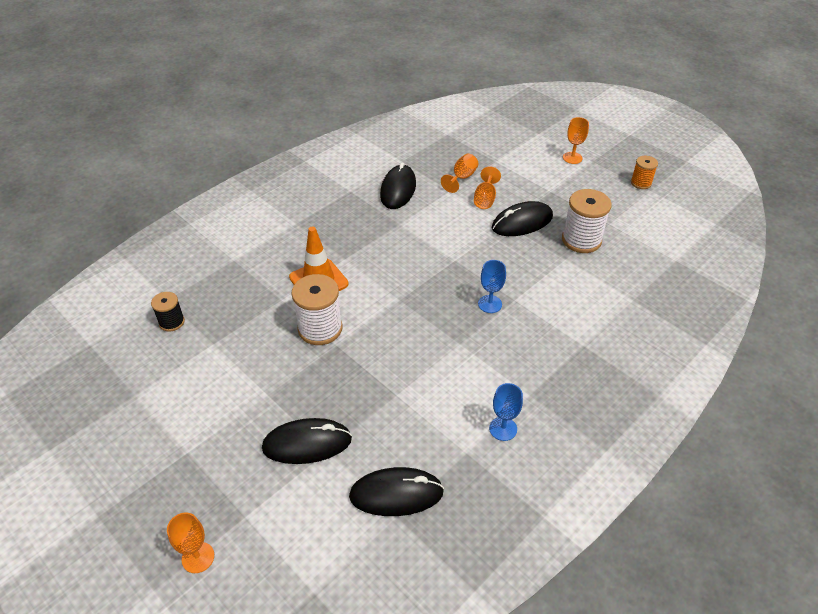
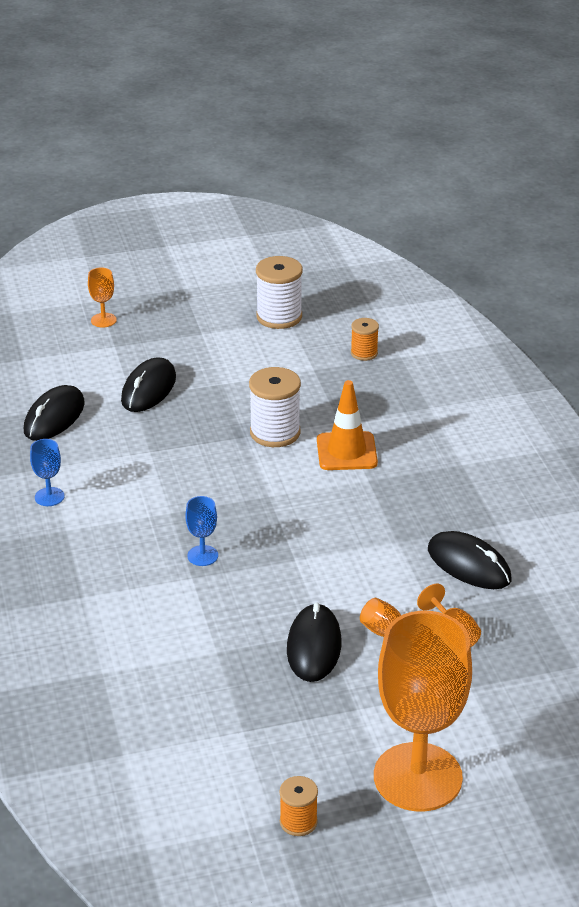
camera: 120 degrees right, 10 degrees down
(172, 322) = (364, 353): black spool -> orange spool
(572, 158) = (417, 777): orange goblet -> orange goblet, size x2.48
(581, 240) = (235, 684): white spool -> white spool (279, 317)

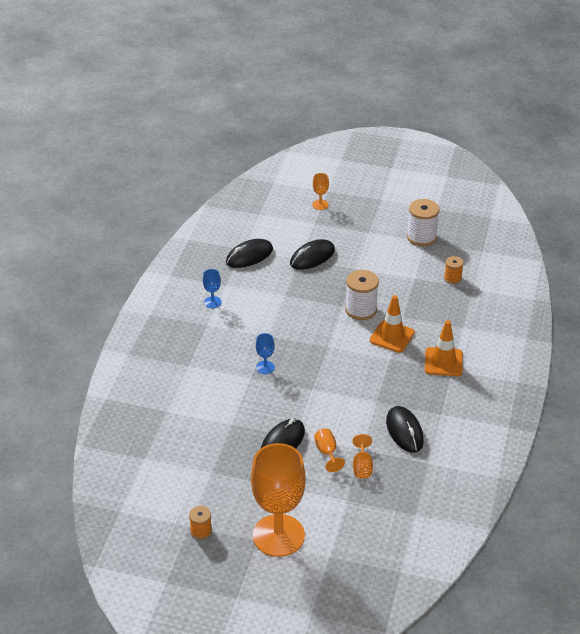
camera: 30 degrees right, 5 degrees up
(442, 459) = (443, 362): none -> orange traffic cone

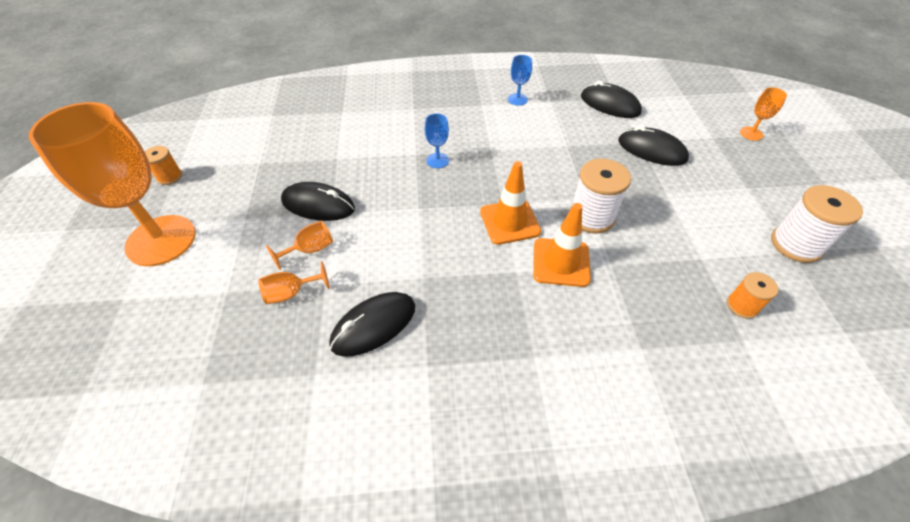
camera: 70 degrees right, 10 degrees up
(443, 362) = (544, 340): orange traffic cone -> orange traffic cone (509, 222)

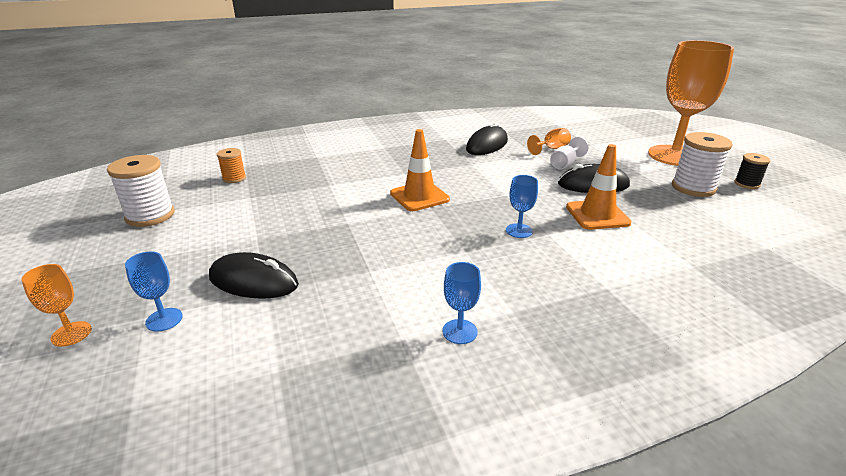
camera: 165 degrees right, 20 degrees down
(170, 177) = (747, 184): orange spool -> black spool
(310, 250) = (565, 164): orange goblet -> white goblet
(561, 262) = (371, 181): orange traffic cone -> orange traffic cone (597, 215)
(591, 217) = (343, 209): white spool -> white spool (693, 188)
(610, 105) = (296, 350): black mouse -> none
(698, 133) = (164, 319): none -> blue goblet

